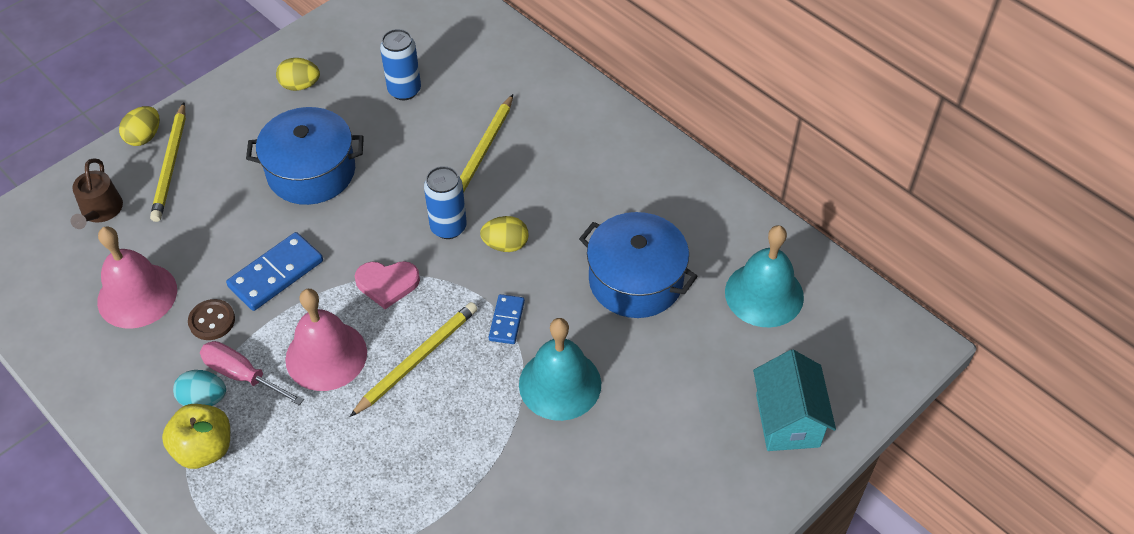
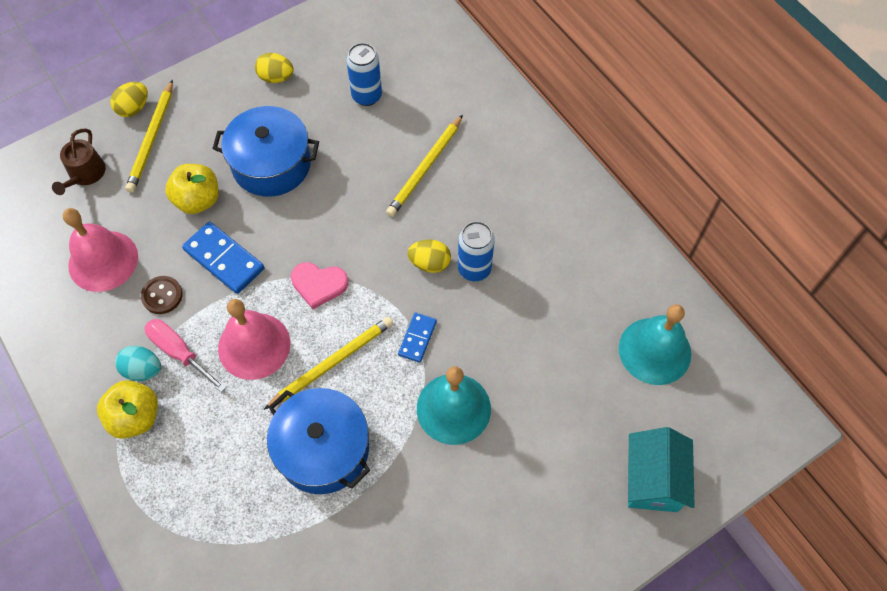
camera: 10 degrees right, 10 degrees up
(235, 219) = (198, 200): none -> yellow apple
(276, 274) = (224, 259): blue domino -> blue domino turned 75 degrees clockwise
(448, 227) = (382, 238): blue can -> blue can (474, 269)
(636, 280) = (540, 317): blue pot -> blue pot (323, 449)

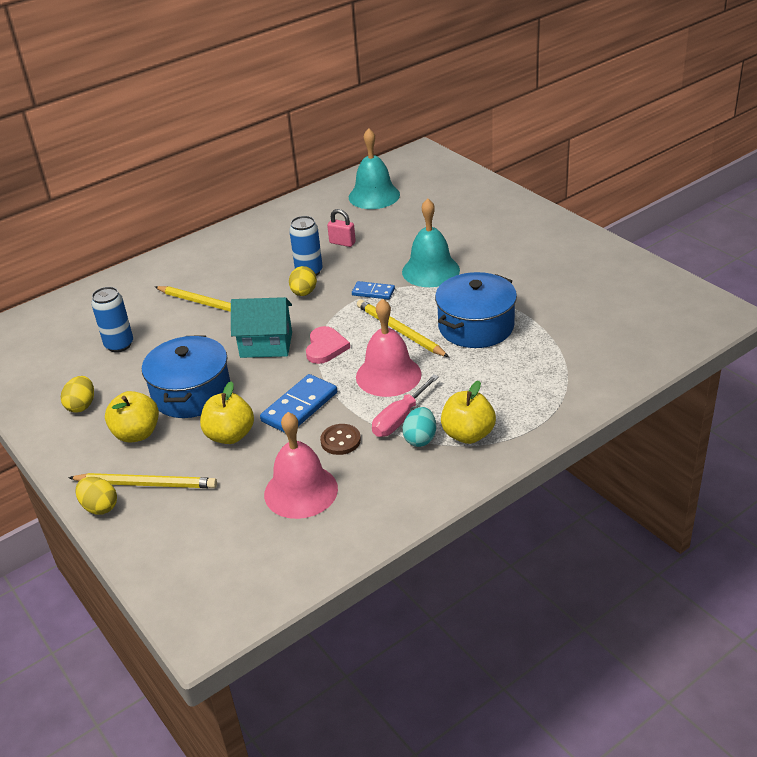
camera: 90 degrees left, 25 degrees down
(85, 174) = (188, 529): brown watering can -> none
(222, 125) = (137, 434): none -> yellow apple
(535, 307) = (342, 243): none -> pink padlock
(652, 480) = (468, 193): turquoise house -> turquoise house (266, 345)

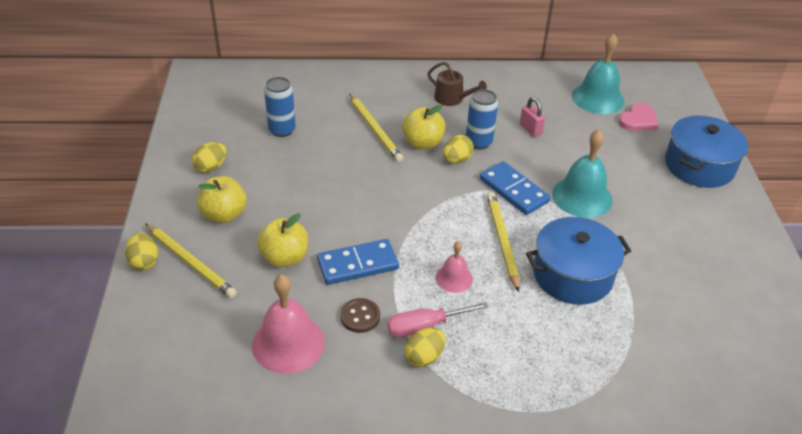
camera: 30 degrees right, 5 degrees up
(191, 393) = (292, 202): blue pot -> blue pot (699, 165)
(252, 250) = (452, 98): none -> brown watering can
(266, 345) = (384, 191): turquoise house -> none
(325, 347) = (428, 221): pink heart -> pink heart (638, 120)
(373, 292) = (513, 190): blue domino -> blue domino, size x1.69
(388, 375) = (454, 278): pink bell -> pink bell, size x0.56
(420, 439) = (424, 357): turquoise egg -> yellow egg
(468, 434) = (467, 379): yellow apple -> yellow apple (422, 143)

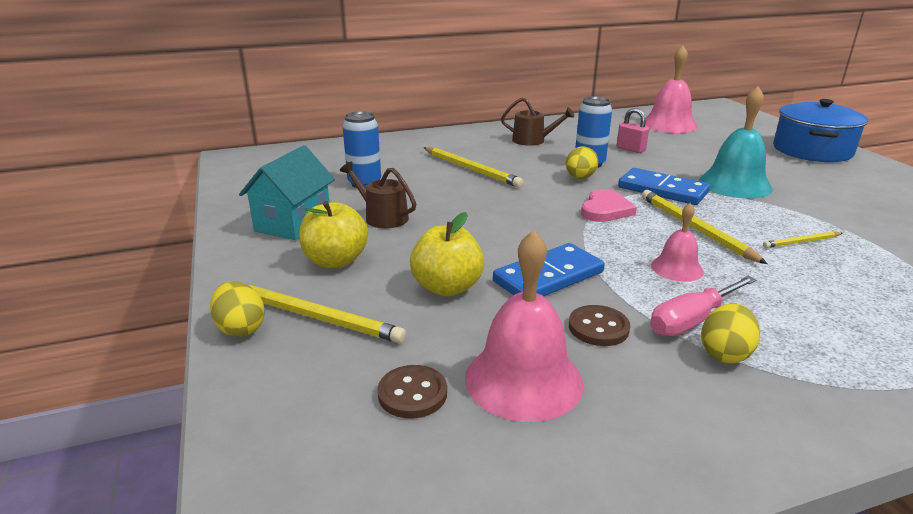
camera: 15 degrees left, 15 degrees down
(211, 167) = (293, 223): yellow egg -> turquoise house
(221, 336) = (412, 394): none -> brown button
(276, 174) = (382, 217): none -> brown watering can
(422, 143) = (532, 172): yellow apple -> none
(572, 275) = (801, 242): blue pot -> yellow pencil
(598, 98) = (669, 124): turquoise bell -> pink bell
(638, 120) = (721, 132): pink heart -> pink heart (605, 209)

